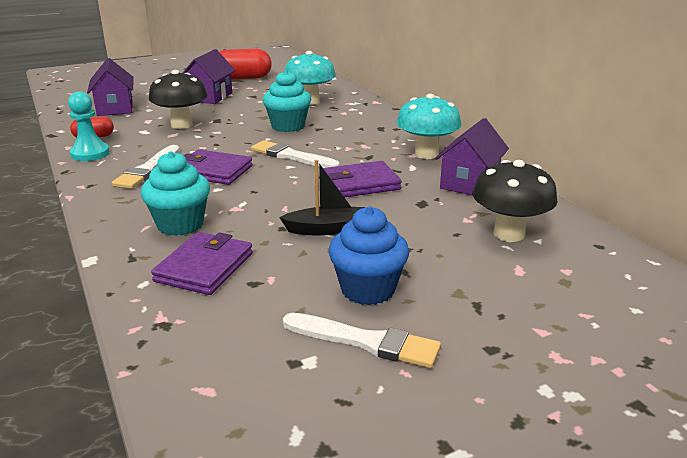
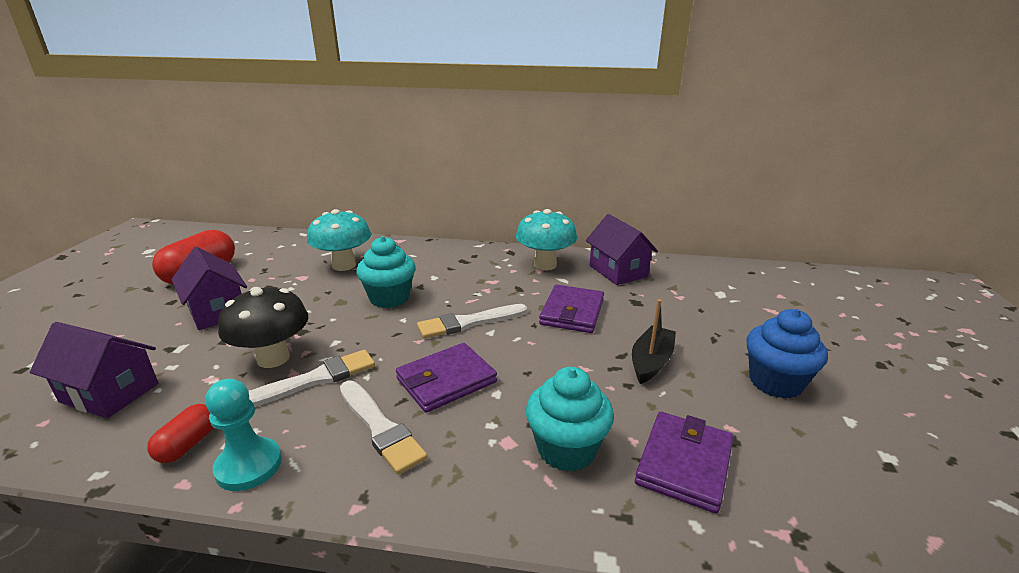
camera: 55 degrees left, 0 degrees up
(204, 267) = (684, 464): purple wallet -> purple wallet turned 60 degrees clockwise
(366, 342) = (862, 415): white brush -> white brush (314, 380)
(509, 234) = (715, 292): black mushroom -> none

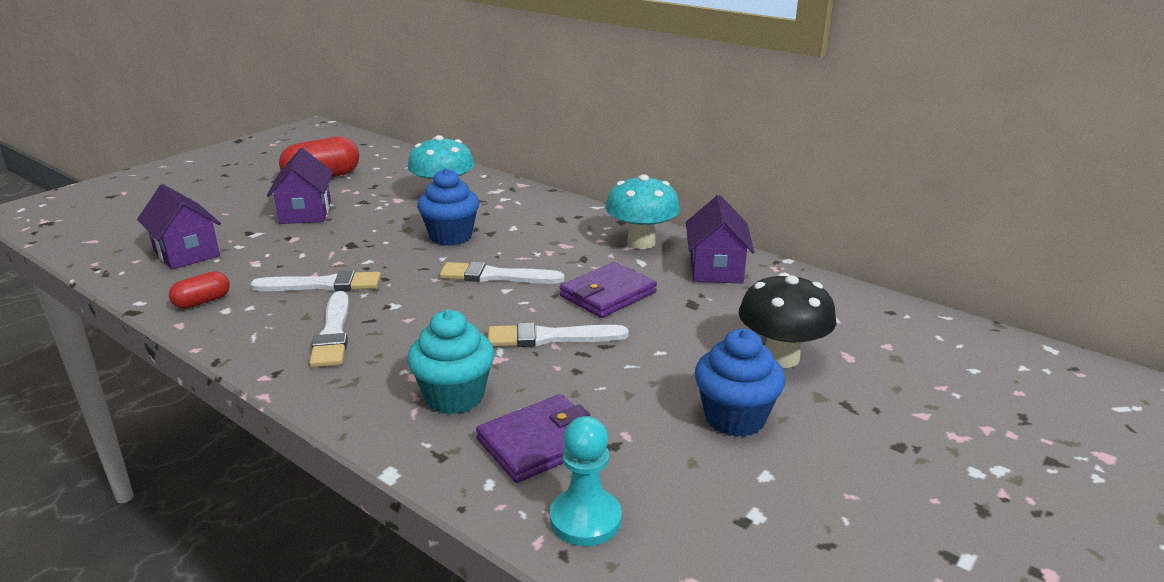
camera: 30 degrees right, 0 degrees up
(249, 466) = (225, 328): turquoise pawn -> turquoise pawn (585, 519)
(273, 358) = (310, 260): black mushroom -> black mushroom (781, 358)
(389, 298) = (451, 236): turquoise cupcake -> blue cupcake
(446, 380) = (421, 316): purple wallet -> none
(575, 363) = (550, 337): none -> white brush
(651, 362) = (627, 359): black boat -> none

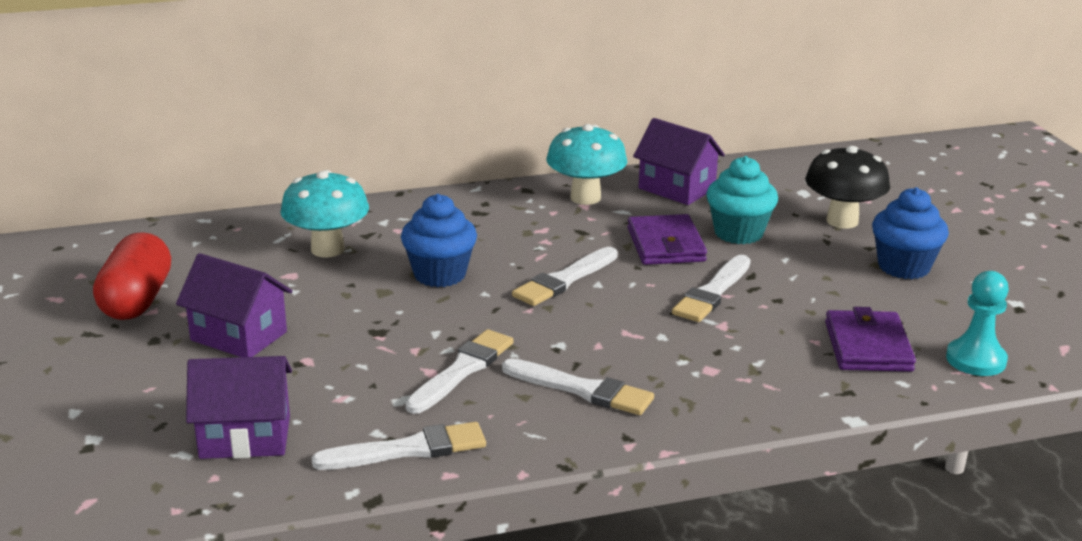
camera: 55 degrees left, 0 degrees up
(202, 302) = (408, 450): red capsule -> white brush
(454, 397) = (765, 361): turquoise cupcake -> turquoise cupcake (738, 233)

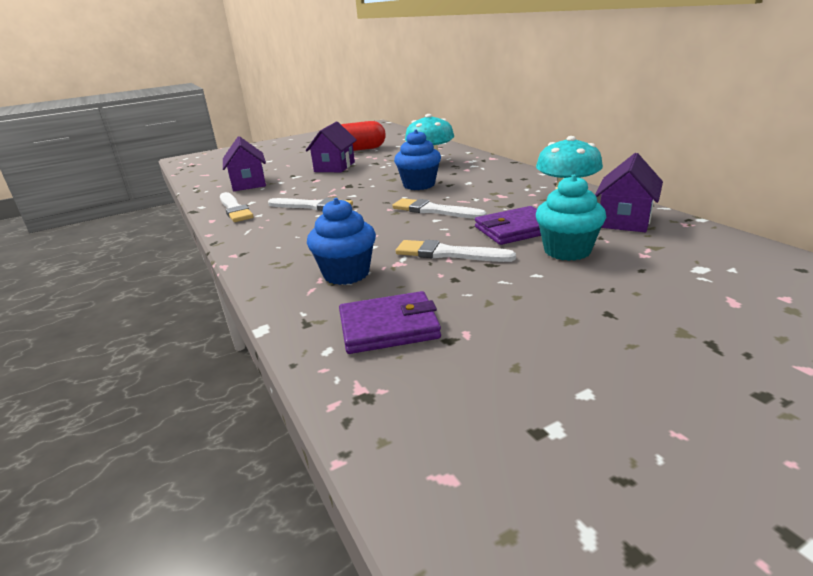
camera: 80 degrees right, 0 degrees up
(582, 390) = (296, 234): white brush -> none
(842, 221) = (656, 293): black mushroom -> none
(903, 267) = (579, 337): blue cupcake -> blue cupcake (346, 274)
(975, 360) = (385, 395): turquoise pawn -> none

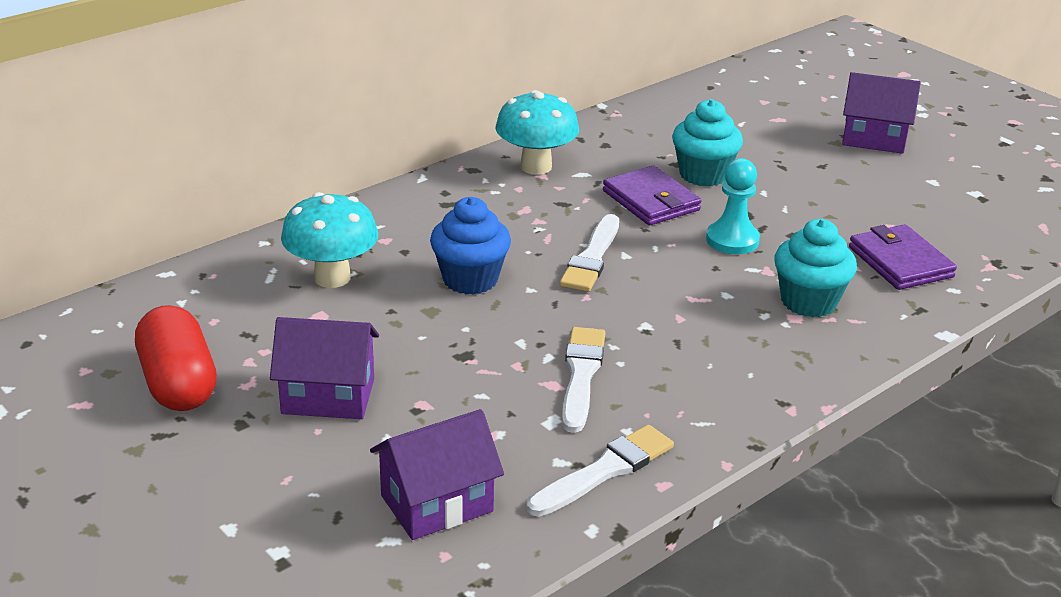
camera: 105 degrees left, 5 degrees up
(346, 274) = (808, 302): blue cupcake -> turquoise cupcake
(448, 254) = (732, 240): white brush -> turquoise pawn
(624, 220) = (610, 140): purple house -> purple house (874, 138)

